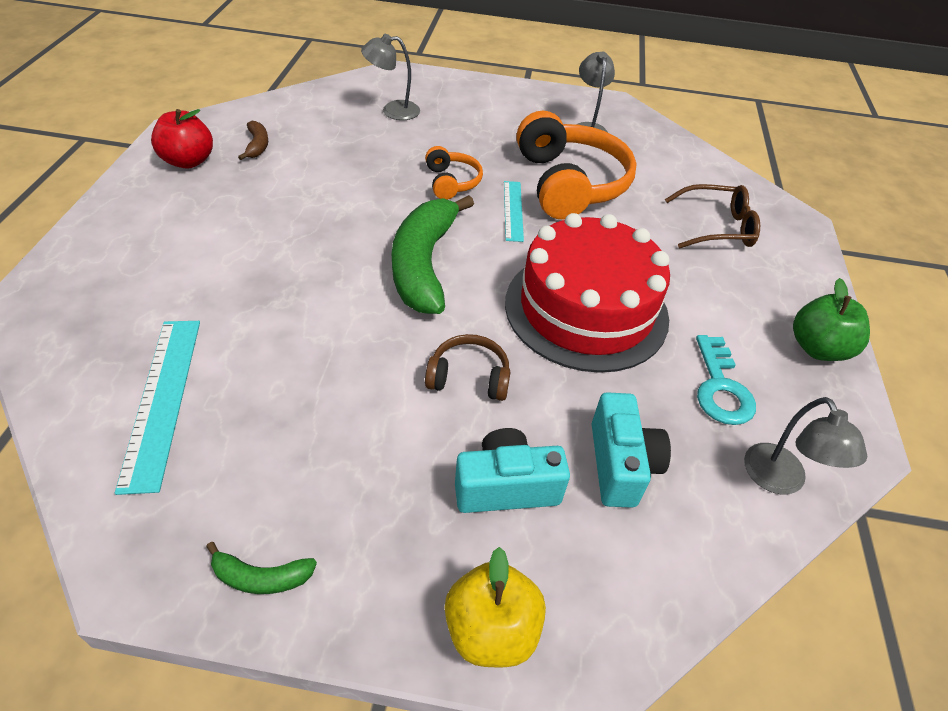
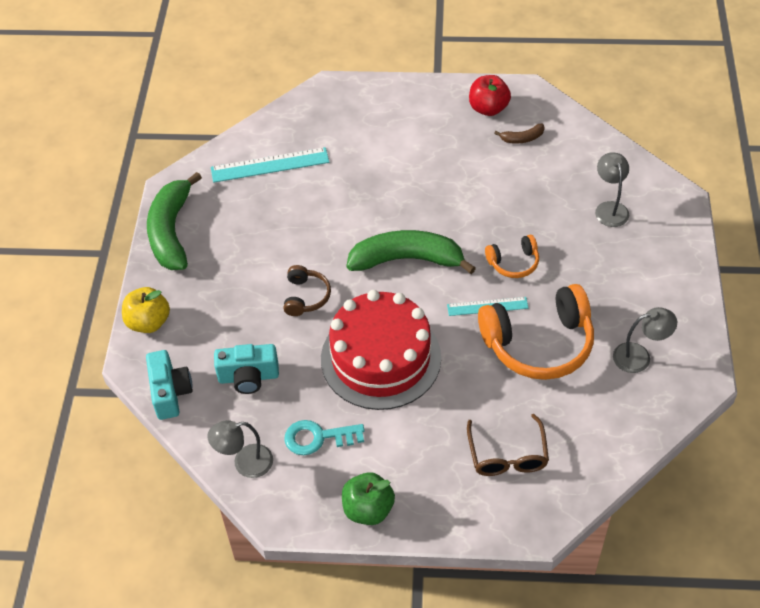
camera: 90 degrees right, 5 degrees up
(261, 577) = (171, 231): green banana -> green banana, size x2.30
(506, 487) = (228, 322): turquoise camera -> turquoise camera (170, 392)

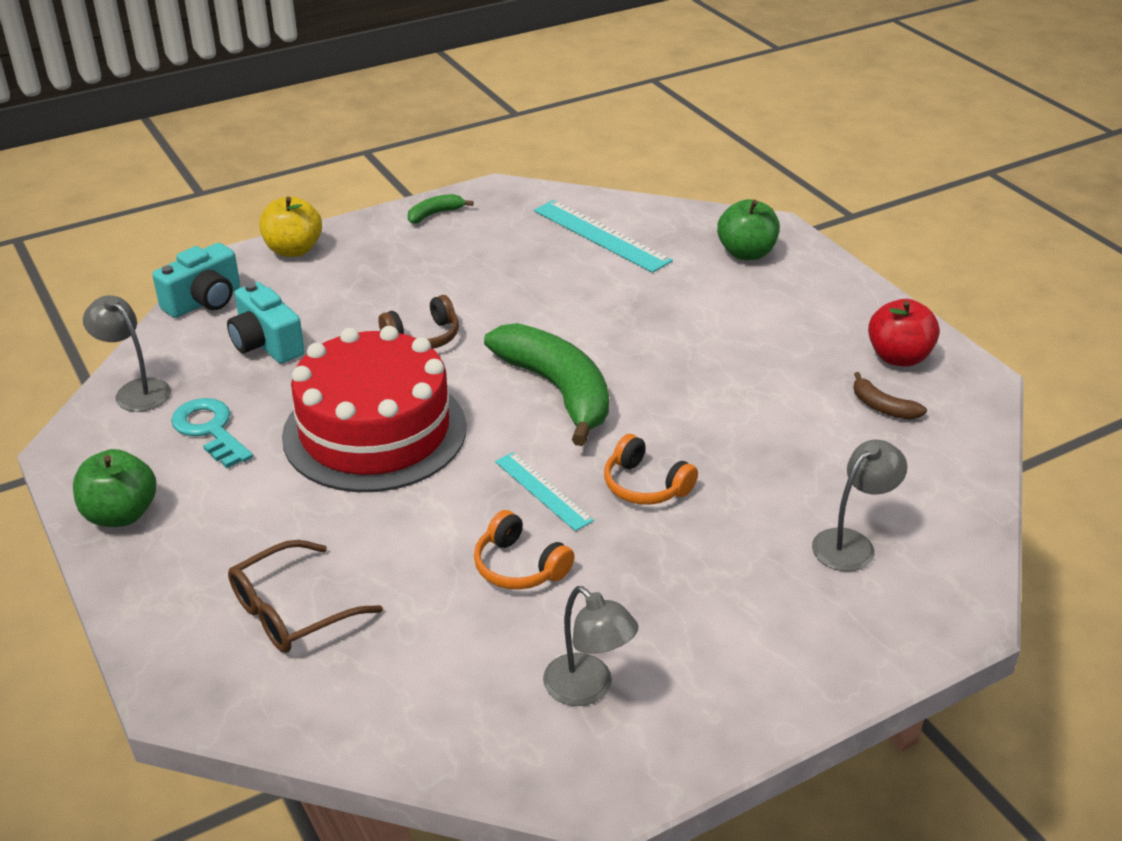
camera: 55 degrees right, 15 degrees down
(171, 231) = (435, 214): green banana -> green banana, size x0.43
(345, 113) = (746, 253): none -> green apple
(539, 343) = (519, 566): orange headphones -> orange headphones, size x0.49

